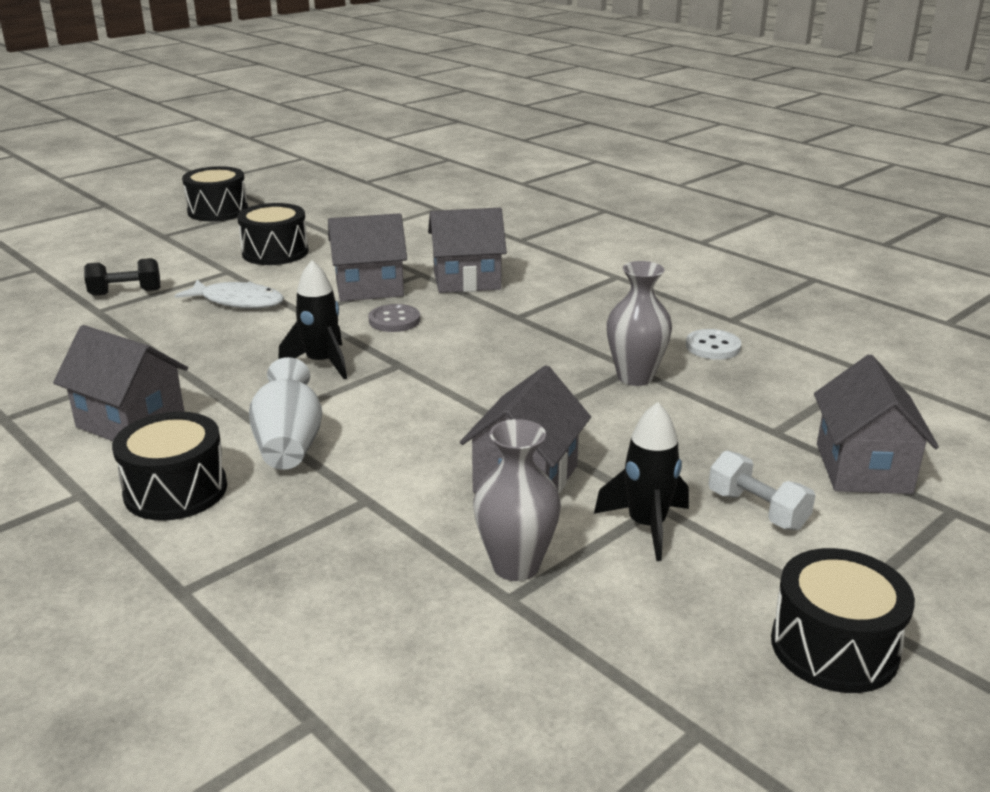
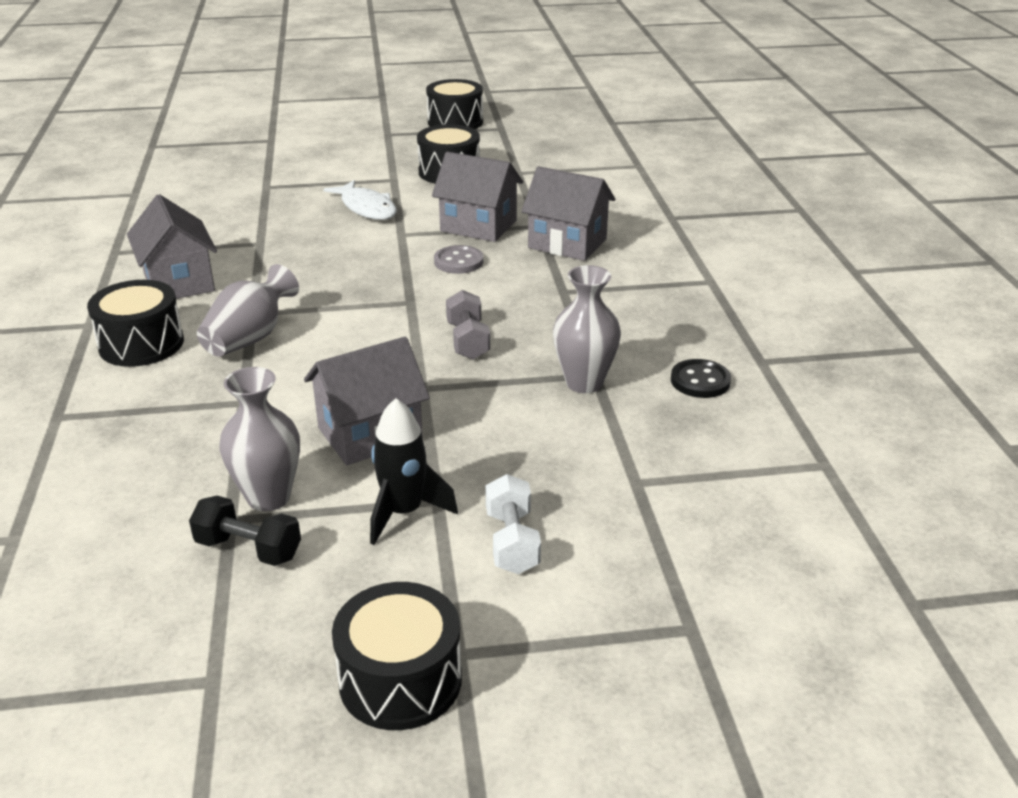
camera: 35 degrees right, 5 degrees up
(125, 292) = (302, 177): black dumbbell -> black dumbbell (248, 549)
(289, 445) = (250, 338): white vase -> grey vase
(321, 363) = (356, 280): black rocket -> none
(497, 378) = (468, 341): none -> grey dumbbell
(713, 347) = (700, 381): white button -> black button
(863, 468) = (666, 550): grey house -> none

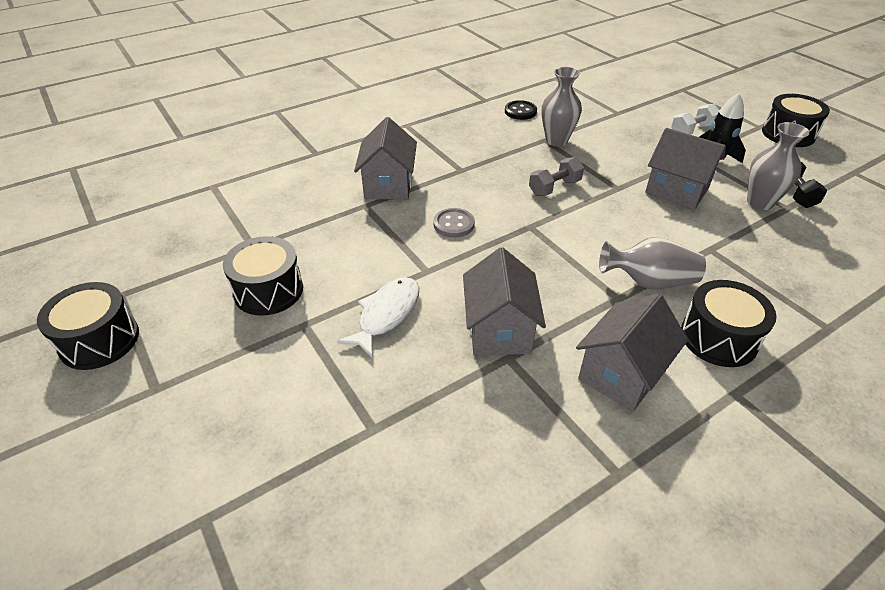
camera: 115 degrees left, 10 degrees up
(478, 226) = (384, 234): grey house -> grey house (499, 330)

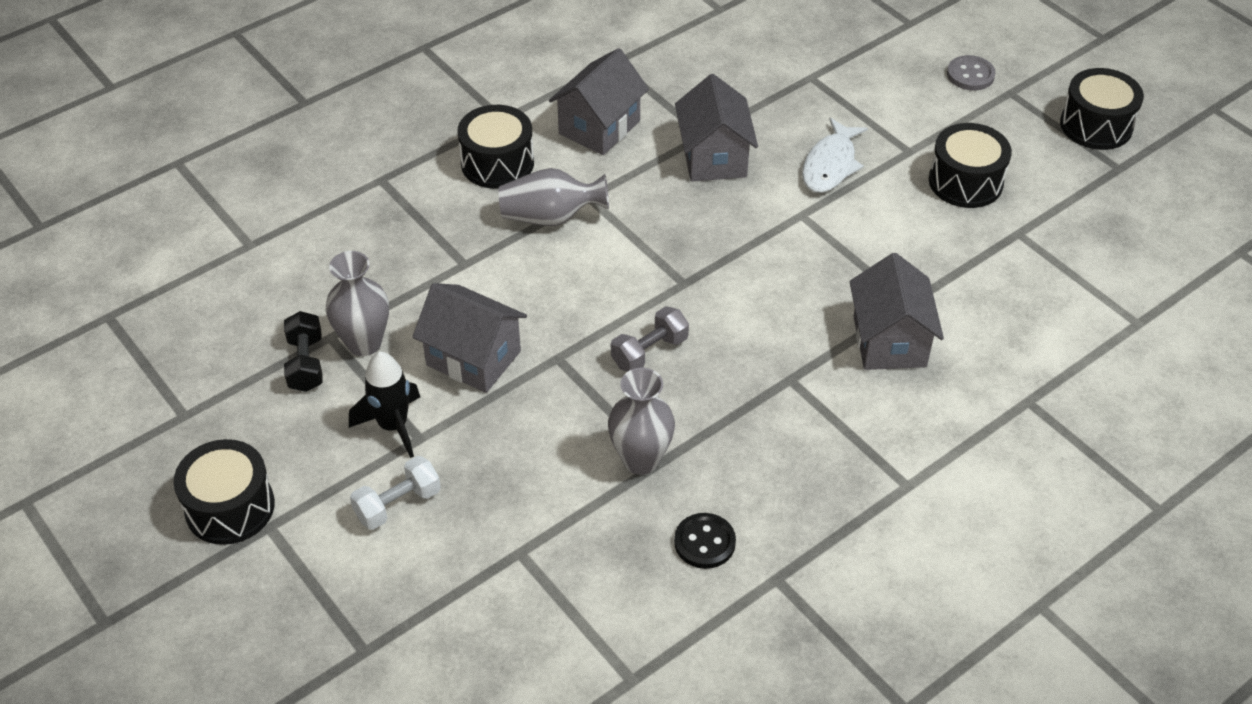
camera: 175 degrees right, 5 degrees up
(454, 224) = (782, 280): grey button -> grey button (970, 75)

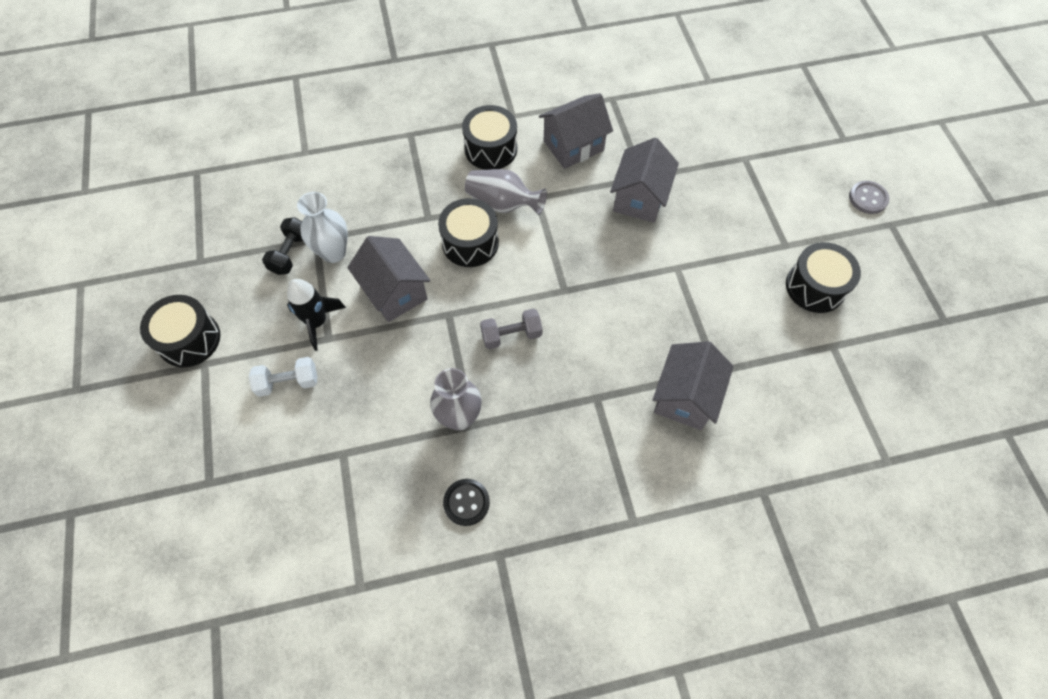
camera: 25 degrees right, 15 degrees up
(364, 343) = (333, 252): grey vase -> white vase
(830, 165) = (720, 235): white fish -> none
(1096, 125) = (946, 277): black drum -> black drum (470, 243)

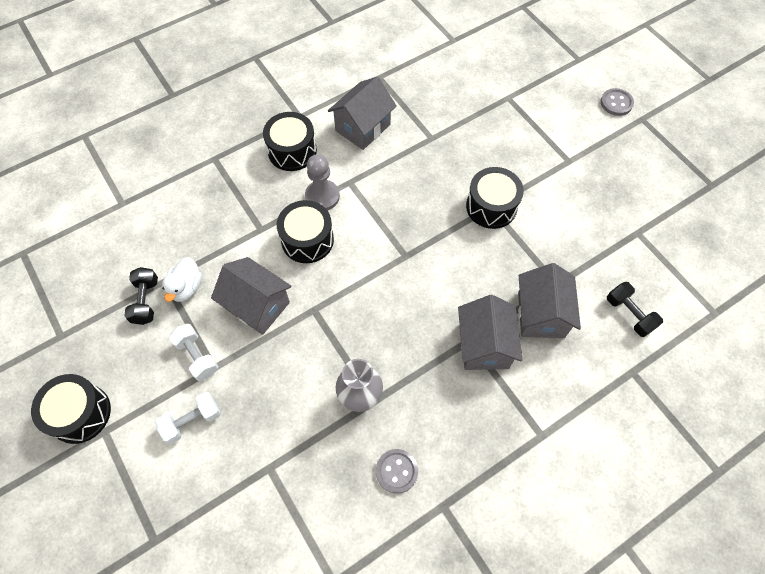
camera: 20 degrees left, 0 degrees up
(317, 322) = (197, 356): black rocket -> white dumbbell
(333, 252) = (186, 287): white vase -> white duck
(466, 502) = (396, 471): black button -> grey button
(503, 204) = (322, 196): grey vase -> grey pawn
(511, 335) = (376, 310): grey dumbbell -> none
(639, 198) = (436, 157): grey house -> grey house (484, 345)
(785, 429) = (629, 314): none -> black dumbbell
(815, 287) = (605, 188): black drum -> black drum (491, 206)

